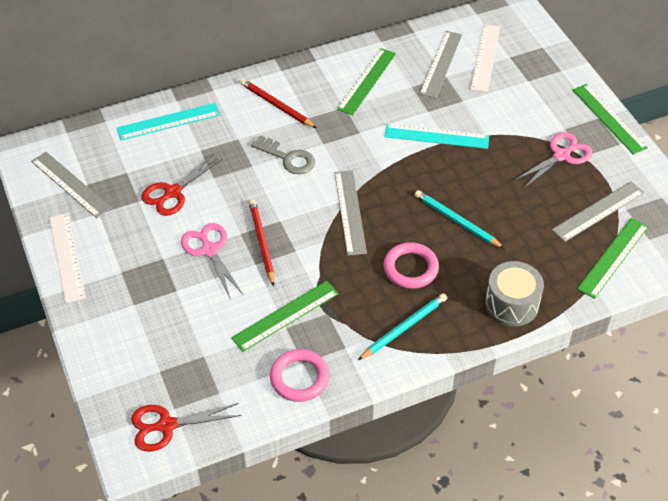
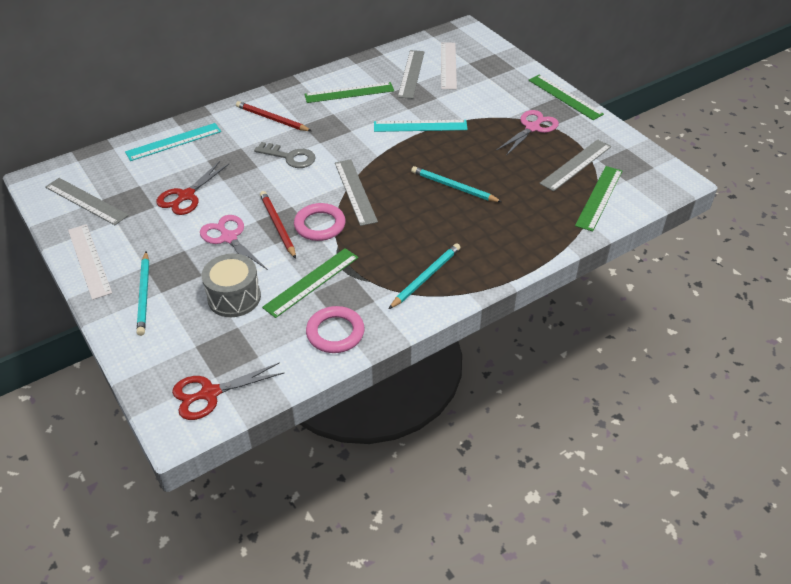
camera: 10 degrees left, 5 degrees down
(117, 305) = (144, 295): none -> turquoise pencil
(367, 81) = (349, 93): green ruler -> green ruler turned 60 degrees clockwise
(410, 268) = (421, 229): pink ring -> pink ring (320, 225)
(511, 304) = (520, 245): grey drum -> grey drum (234, 297)

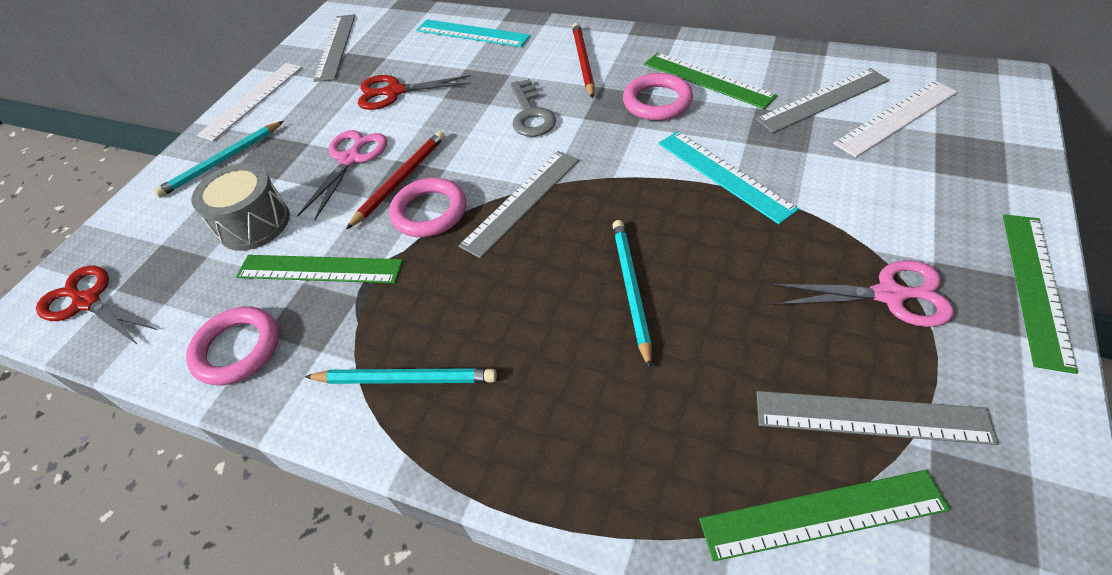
camera: 60 degrees right, 5 degrees up
(342, 115) = (657, 102): none -> pink ring

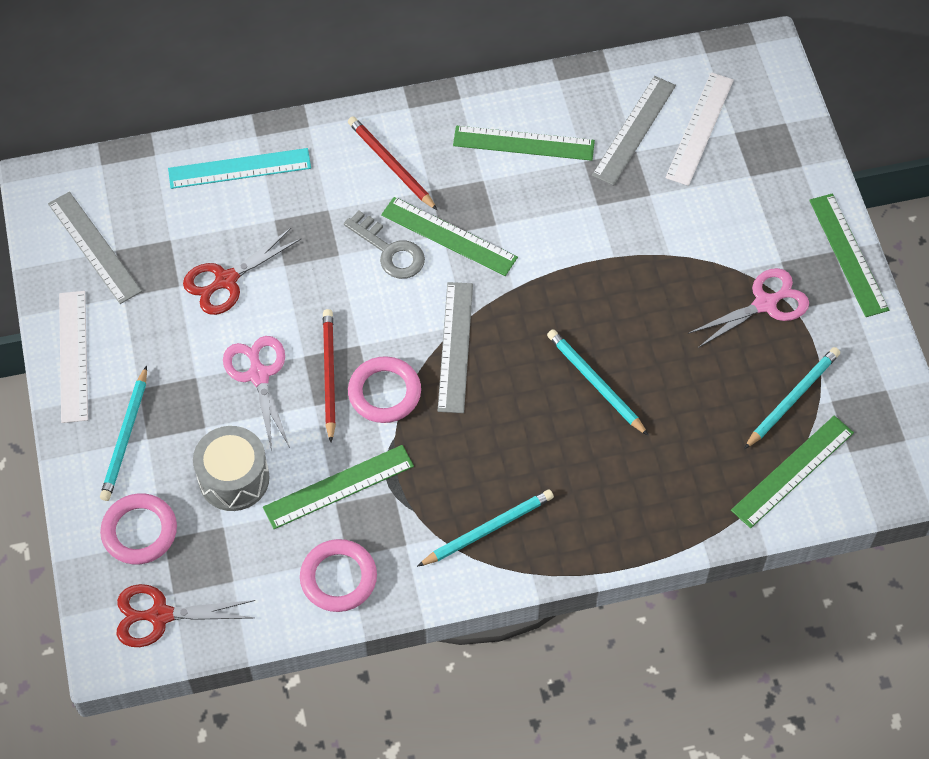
camera: 40 degrees left, 10 degrees up
(588, 120) = (449, 236): none -> green ruler
(657, 102) = (495, 188): pink ring -> pink ring (139, 531)
(724, 175) = (600, 247): turquoise ruler -> none
(871, 417) = (792, 398): grey ruler -> turquoise pencil

